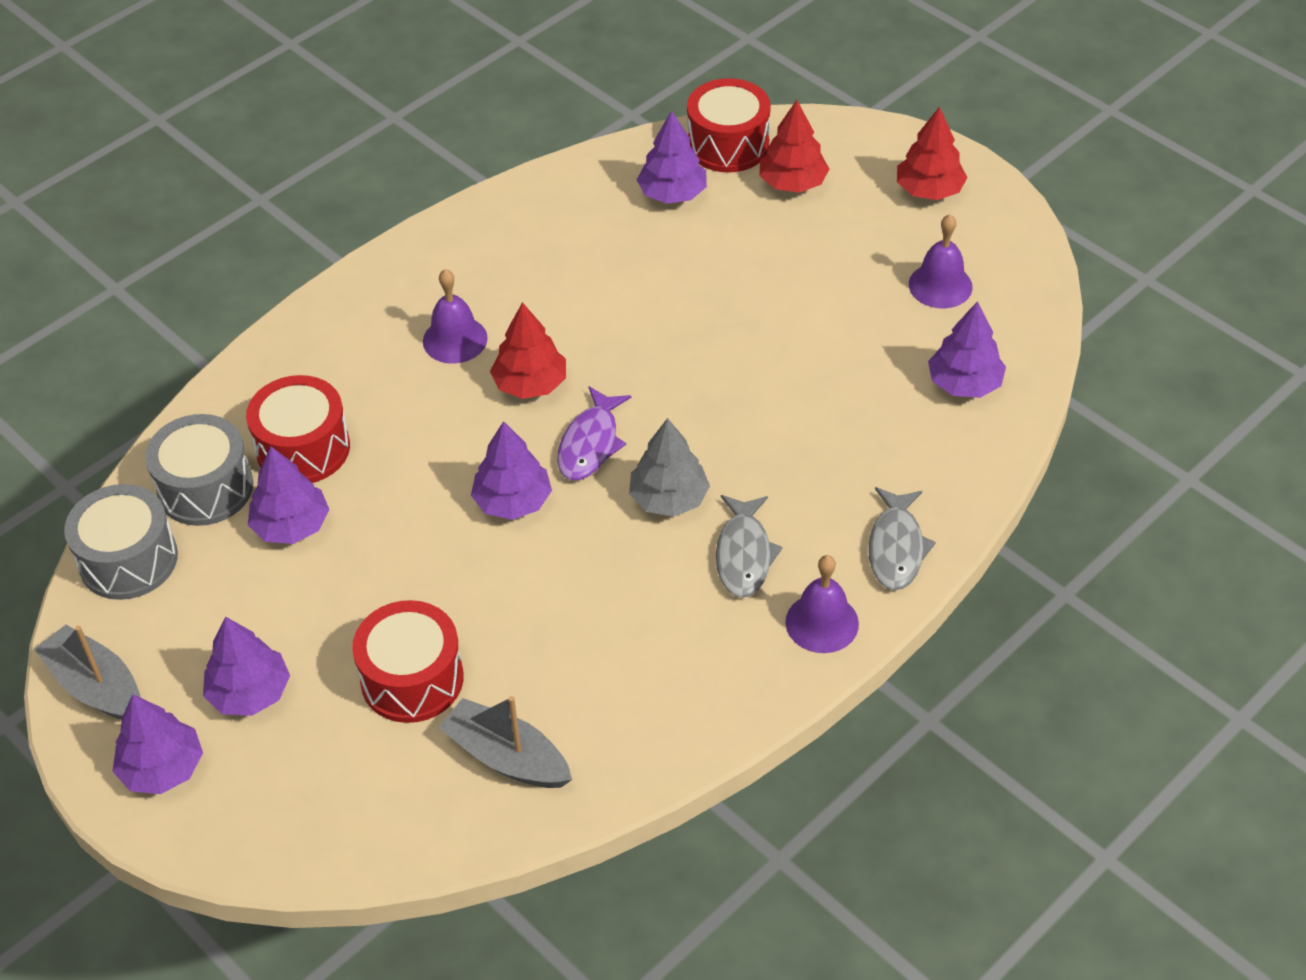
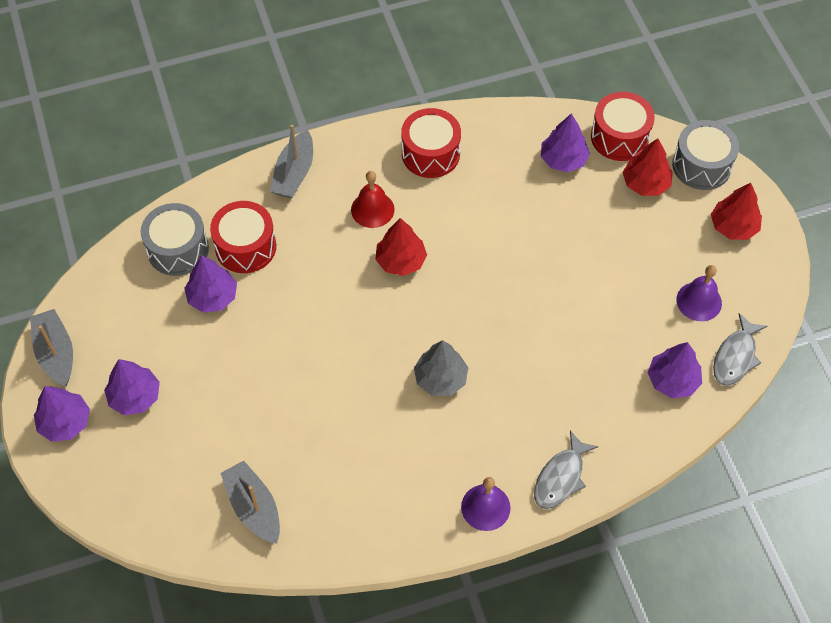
camera: 25 degrees right, 10 degrees up
(128, 560) = (112, 278): grey drum -> grey drum (701, 165)
(320, 337) = (294, 173): none -> grey boat
(412, 679) = (228, 430): red drum -> red drum (430, 154)
(455, 339) = (372, 209): purple bell -> red bell
(512, 501) = (347, 338): purple tree -> none
(590, 444) = (414, 319): purple fish -> none
(744, 555) = (464, 438): grey fish -> grey fish (735, 356)

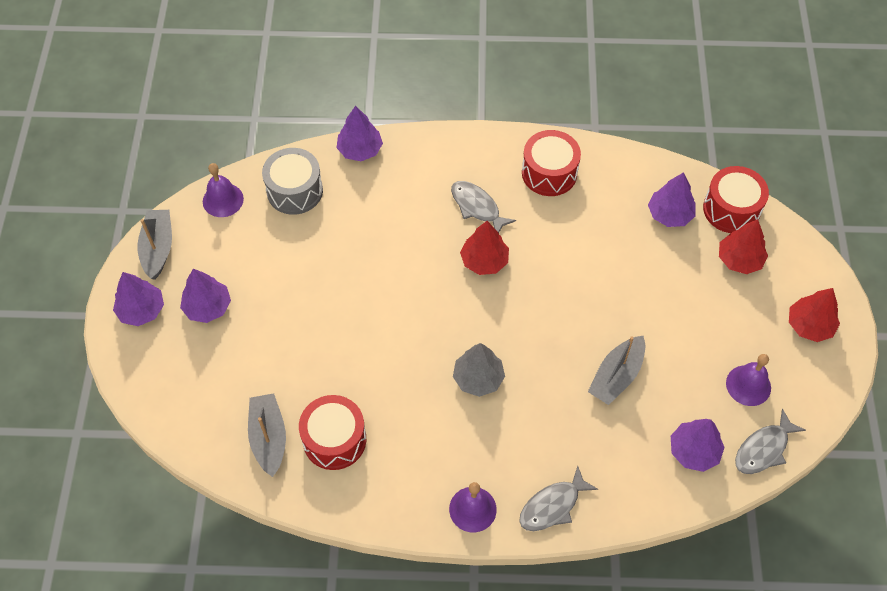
camera: 20 degrees right, 0 degrees up
(105, 282) = (223, 200): none -> purple bell
(212, 297) = (307, 241): purple tree -> purple tree (360, 150)
(245, 247) = (353, 206): red drum -> red drum (334, 440)
(294, 173) = (421, 154): grey boat -> grey boat (616, 376)
(372, 209) = (477, 207): red bell -> grey fish
(701, 165) = (800, 259): grey drum -> none

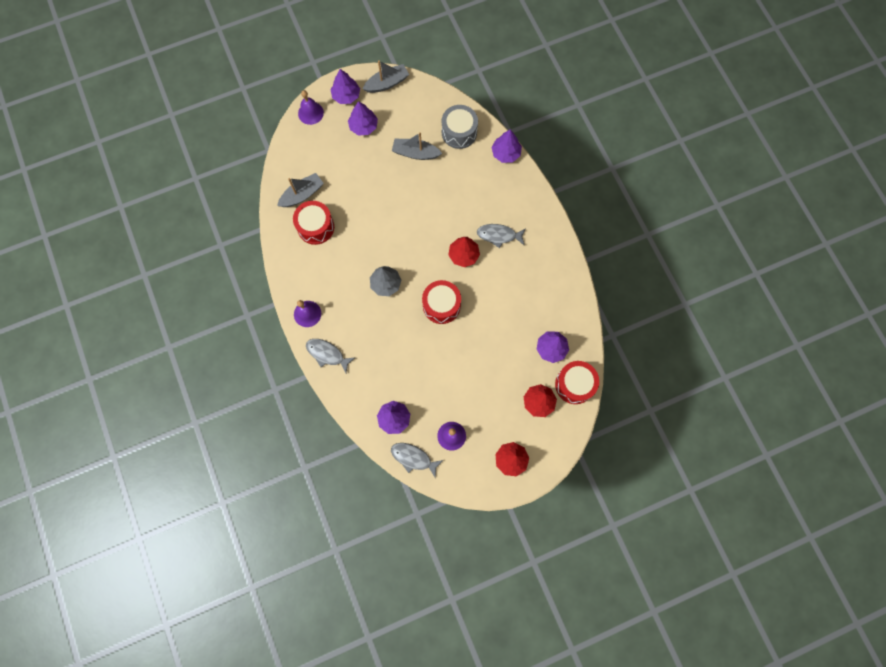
camera: 65 degrees right, 15 degrees up
(223, 200) = (434, 99): purple bell -> purple bell (310, 113)
(477, 207) = (499, 235): grey fish -> grey fish turned 105 degrees counterclockwise
(549, 173) = (545, 266): red drum -> red drum (441, 305)
(616, 376) = (422, 358): grey boat -> grey boat (415, 153)

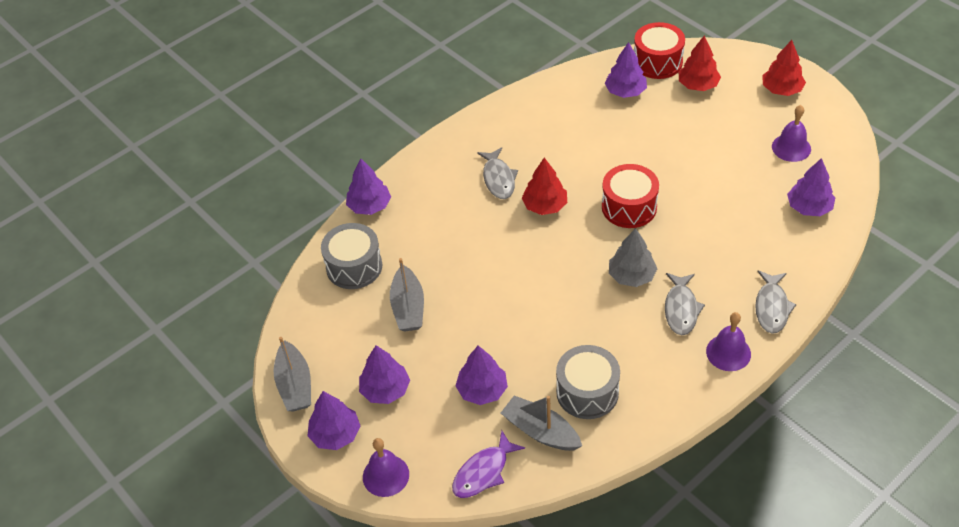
camera: 105 degrees left, 25 degrees down
(291, 159) = (483, 472): none -> purple fish
(315, 227) = (587, 392): red drum -> grey drum
(341, 174) = (482, 390): none -> purple tree
(387, 83) = (295, 385): grey boat -> grey boat turned 150 degrees counterclockwise
(413, 458) = (843, 174): grey fish -> grey fish (681, 309)

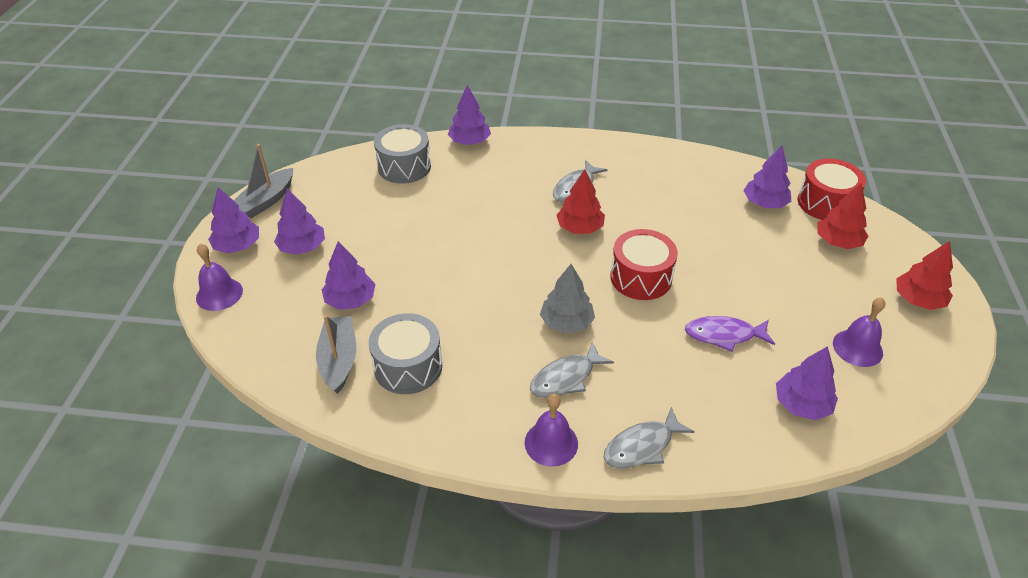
camera: 45 degrees right, 5 degrees down
(408, 307) = (394, 214): grey boat -> none
(483, 472) = (267, 348): purple fish -> purple fish (724, 335)

